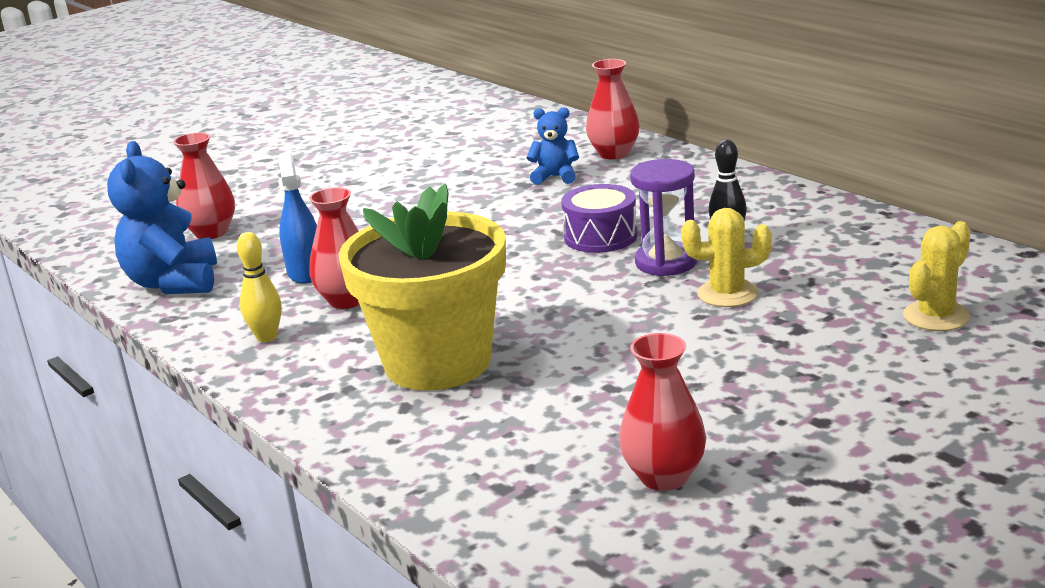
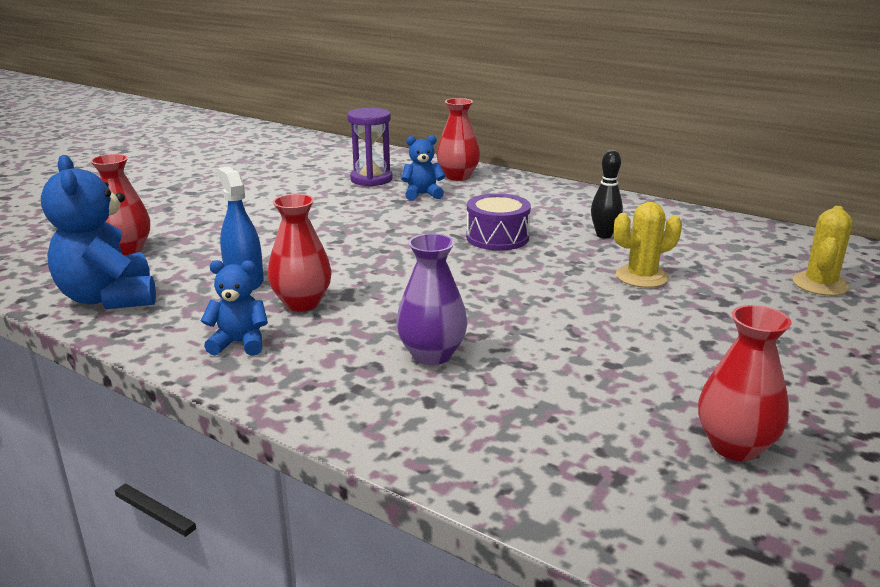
camera: 20 degrees left, 0 degrees up
(267, 337) = (239, 343): yellow bowling pin -> blue teddy bear
(437, 363) = (432, 355): yellow flower pot -> purple vase
(666, 262) = (569, 255): purple hourglass -> purple hourglass (371, 179)

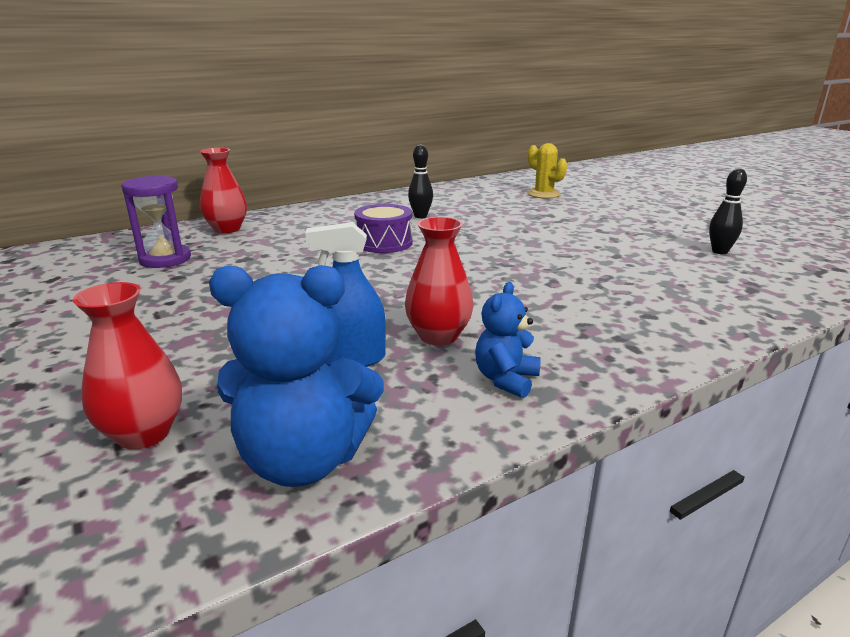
camera: 65 degrees left, 0 degrees up
(422, 194) = (247, 248): blue teddy bear -> none
(432, 355) = (577, 301): purple vase -> none
(642, 277) = (498, 222): yellow cactus -> none
(735, 446) = (719, 251): red vase -> black bowling pin

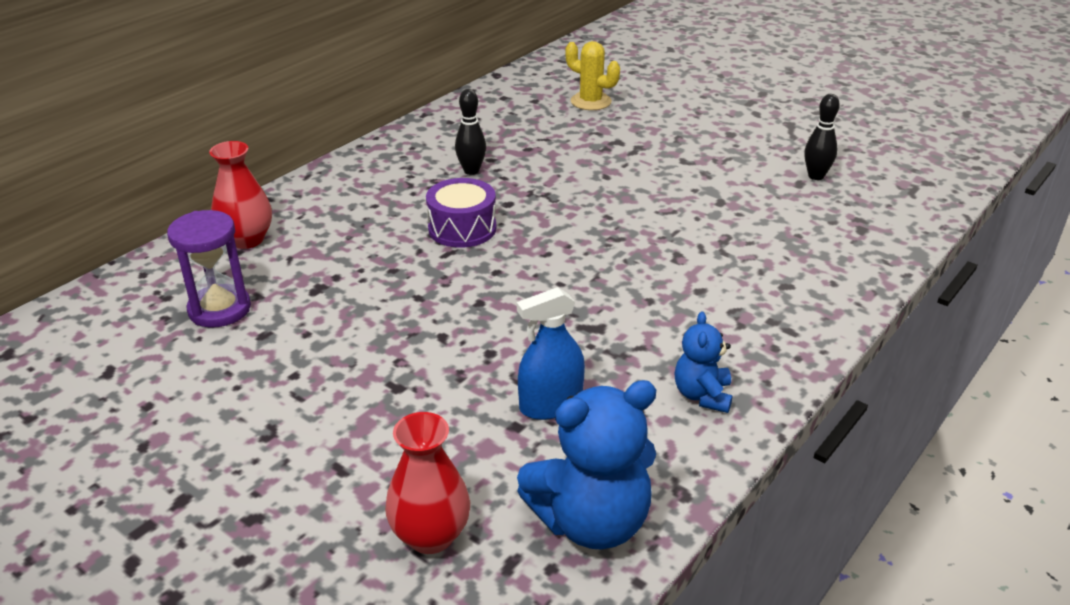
camera: 20 degrees left, 10 degrees up
(438, 336) = (612, 357): red vase -> none

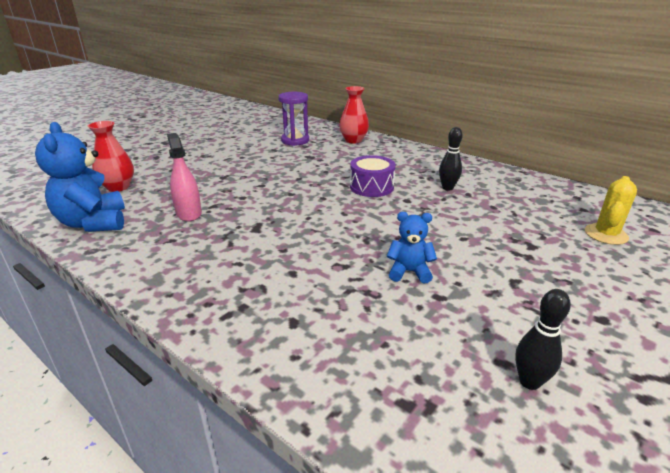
camera: 90 degrees right, 5 degrees down
(551, 405) = (189, 213): blue spray bottle -> pink spray bottle
(702, 395) = (169, 264): blue teddy bear -> blue teddy bear (409, 272)

